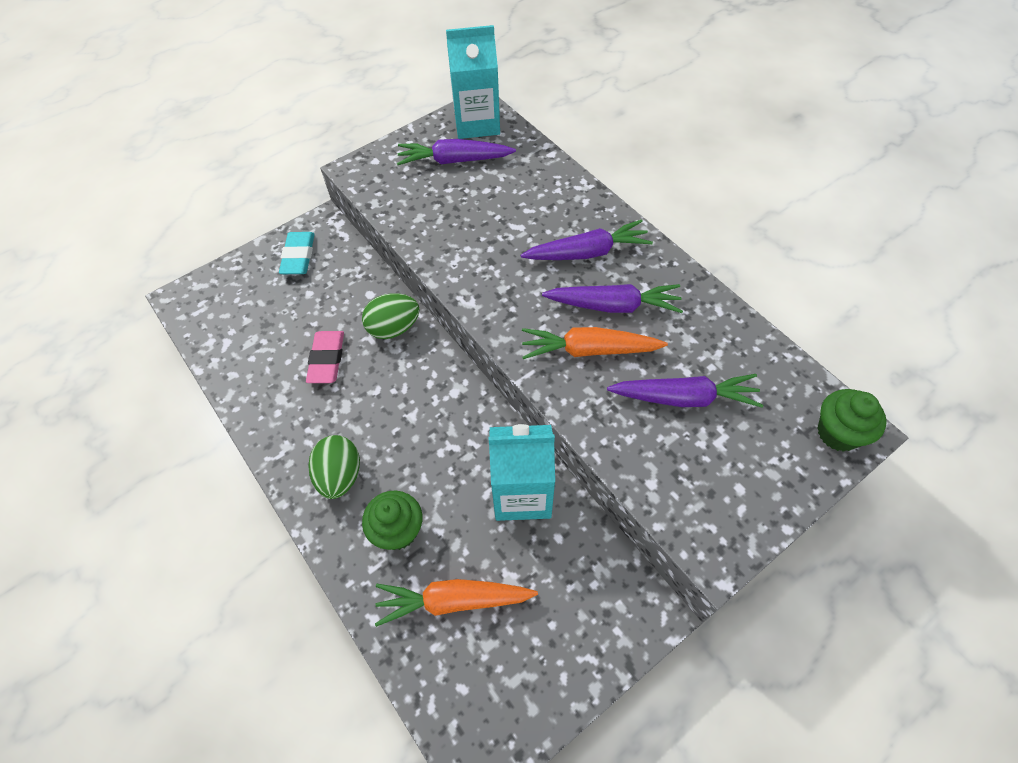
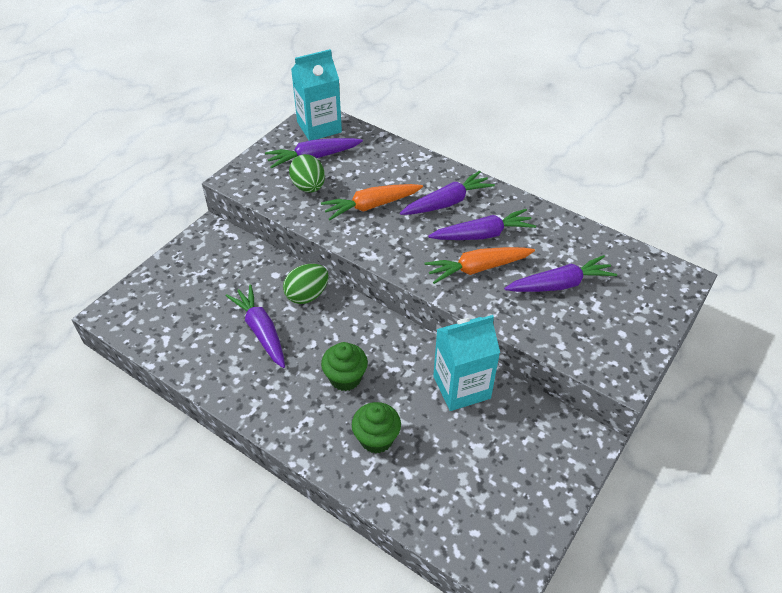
camera: 20 degrees left, 10 degrees down
(298, 256) = (200, 259): turquoise eraser -> none
(327, 359) = (261, 331): pink eraser -> purple carrot
(340, 476) = (311, 412): green egg -> green egg (308, 187)
(453, 601) = (441, 475): orange carrot -> orange carrot (371, 206)
(838, 433) = (671, 282): green cupcake -> green cupcake (345, 378)

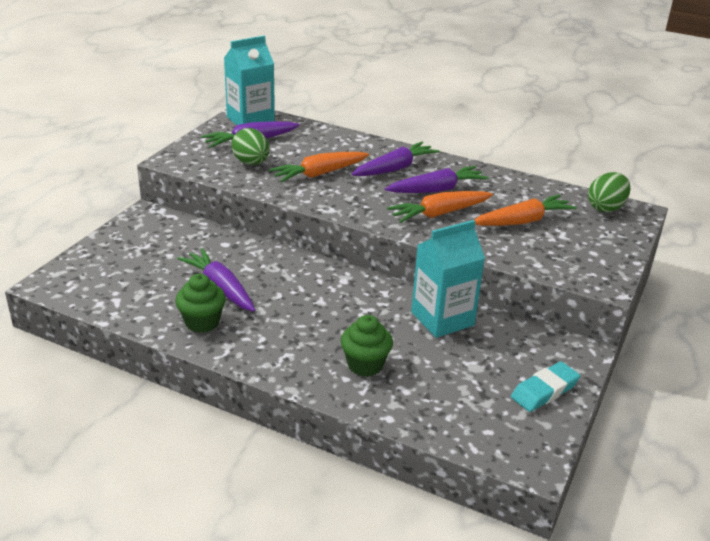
camera: 10 degrees left, 15 degrees down
(307, 295) = (263, 258): green egg -> green egg (605, 208)
(345, 378) = (320, 319): green cupcake -> green cupcake (202, 322)
(540, 488) = (544, 391): none -> turquoise eraser
(560, 284) = (523, 221): purple carrot -> orange carrot

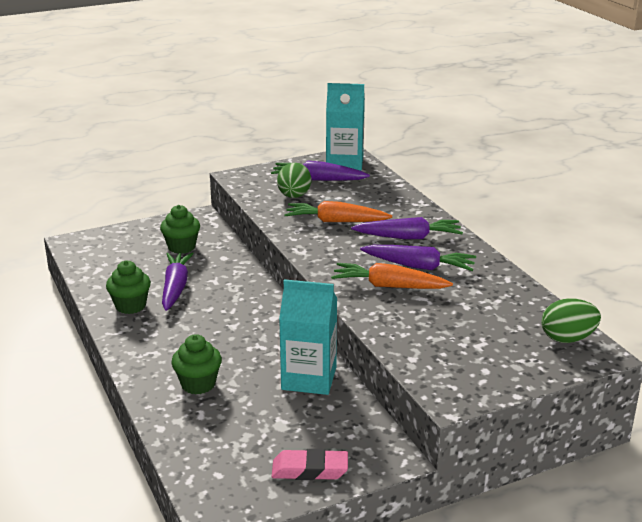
camera: 40 degrees right, 5 degrees down
(171, 248) = (181, 247): none -> green cupcake
(523, 221) = (458, 319): orange carrot -> none
(544, 391) = (310, 470): turquoise eraser -> pink eraser

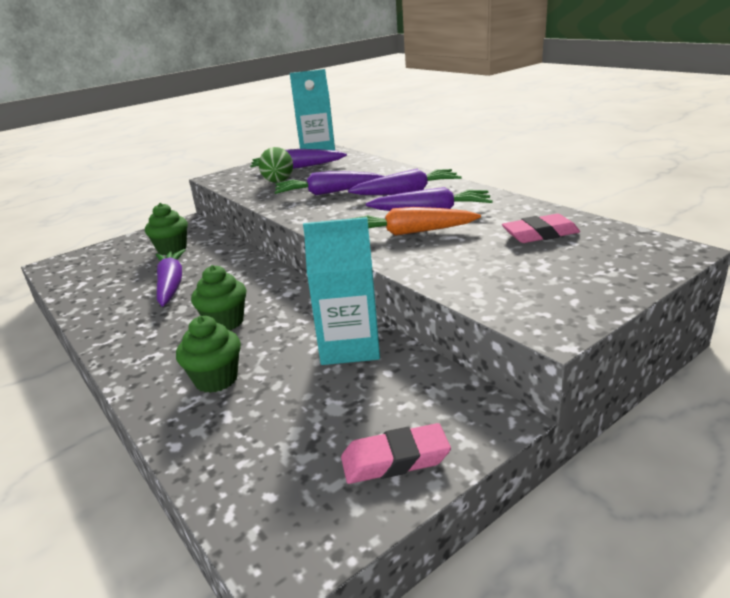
camera: 10 degrees left, 0 degrees up
(130, 306) = (121, 311): green cupcake -> green cupcake (225, 322)
(335, 221) = (327, 193): orange carrot -> purple carrot
(498, 312) = (540, 234): none -> pink eraser
(567, 339) = (632, 243): green egg -> none

